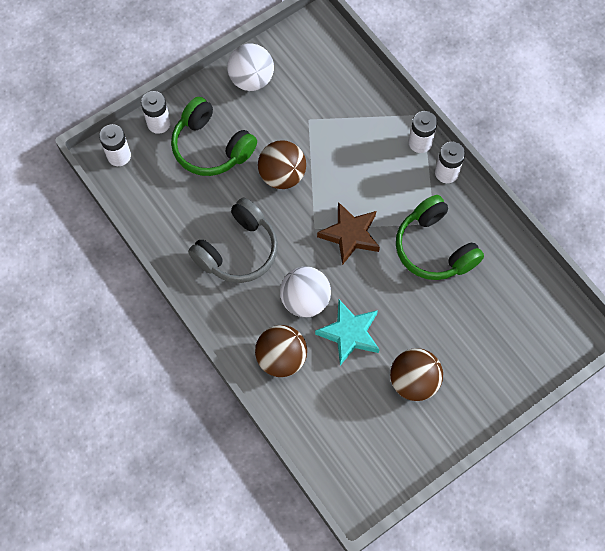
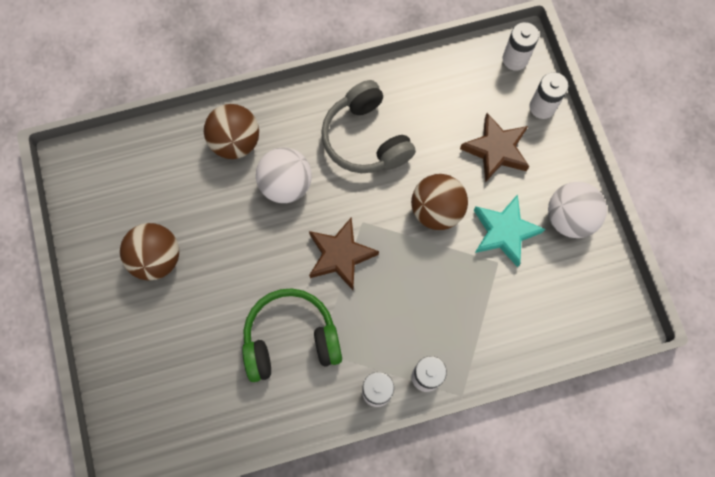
camera: 110 degrees right, 5 degrees up
(211, 147) = (496, 150): green headphones -> brown star
(349, 334) = (232, 215): turquoise star -> turquoise star (504, 232)

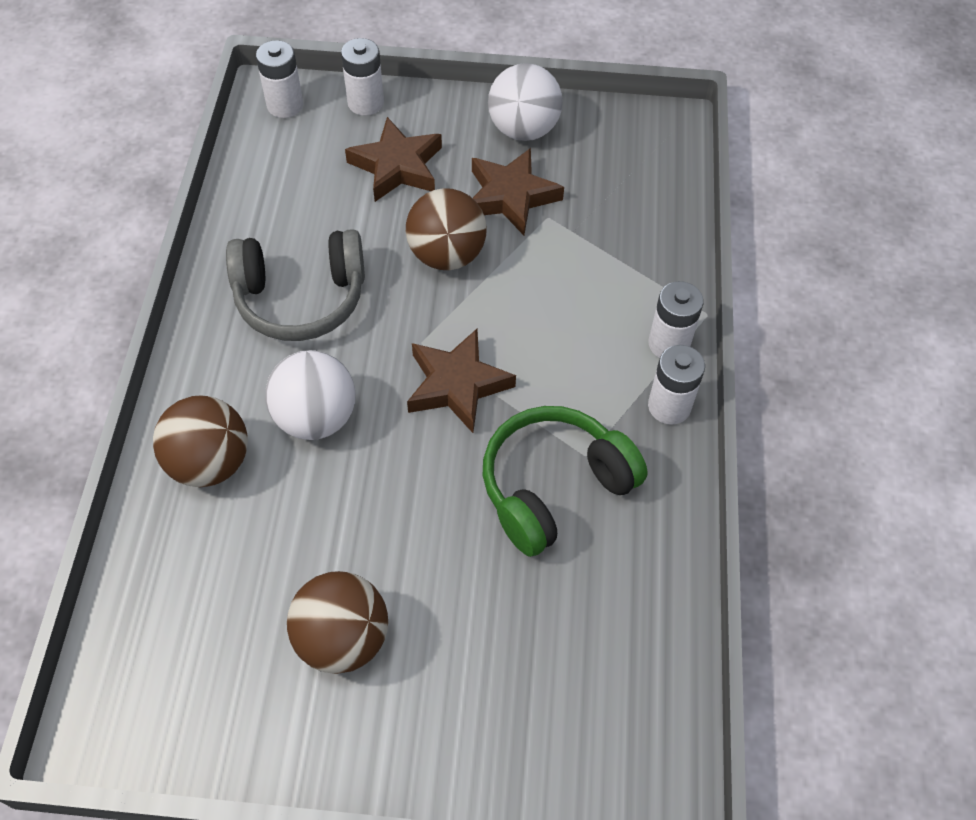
camera: 70 degrees left, 15 degrees down
(291, 339) = (554, 487): green headphones -> green headphones turned 45 degrees clockwise
(504, 232) = (510, 196): turquoise star -> brown star

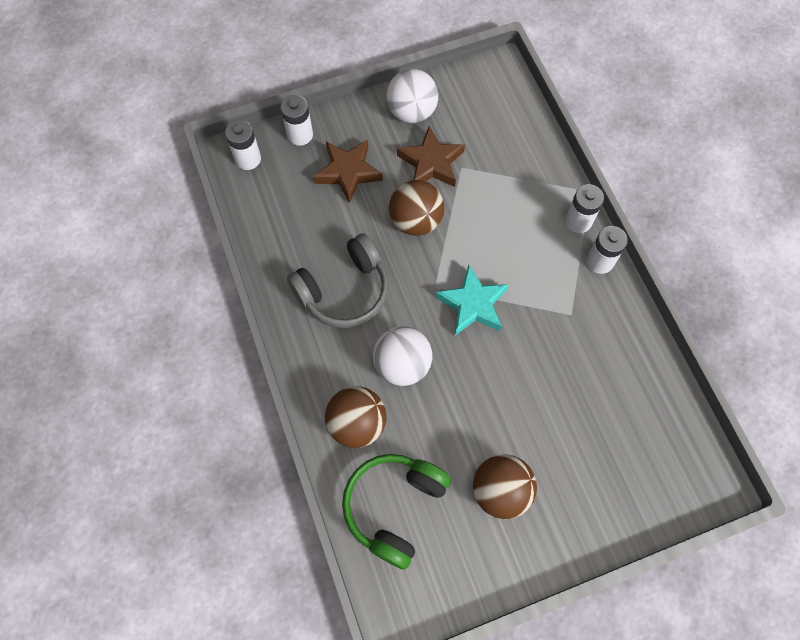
camera: 25 degrees left, 10 degrees up
(457, 385) = (472, 304): brown star -> turquoise star
(554, 487) = (564, 342): green headphones -> green headphones (394, 507)

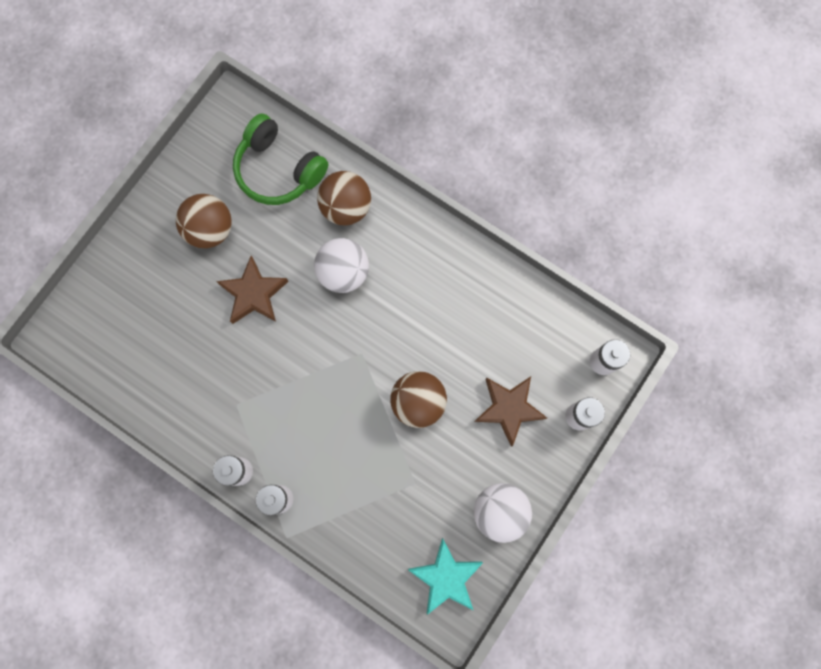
camera: 145 degrees right, 10 degrees up
(344, 290) = (432, 300): grey headphones -> none
(394, 507) = (279, 169): green headphones -> green headphones turned 135 degrees clockwise
(431, 163) = (444, 468): brown star -> brown star (254, 294)
(472, 304) = (321, 359): turquoise star -> turquoise star (446, 577)

